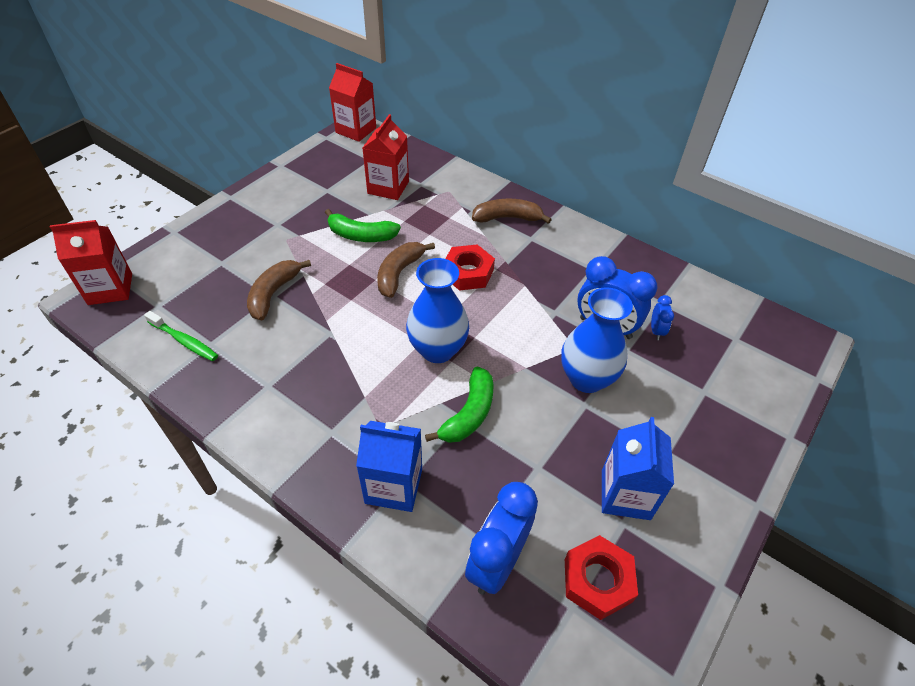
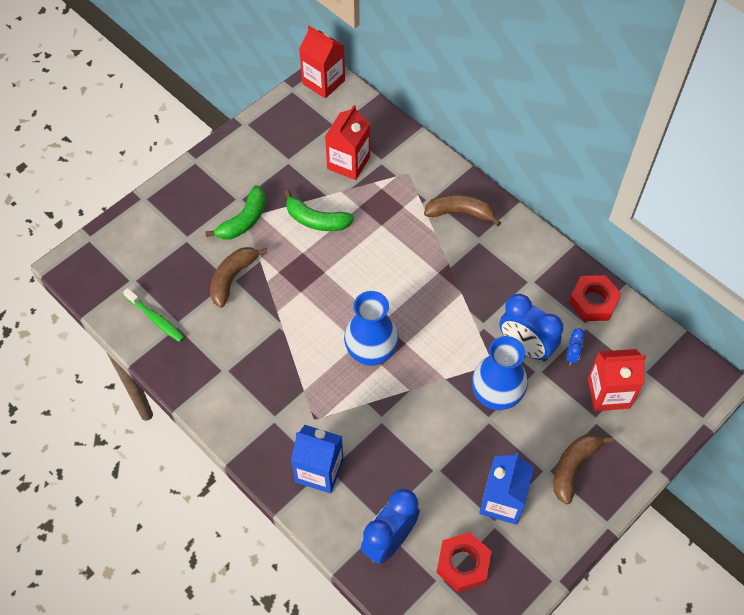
camera: 10 degrees right, 10 degrees up
(110, 289) = (91, 258): red carton -> red carton (608, 393)
(399, 273) = (347, 268): brown banana -> brown banana (573, 467)
(468, 273) = (411, 273): red nut -> red nut (593, 302)
(469, 413) = (388, 416): green banana -> green banana (244, 220)

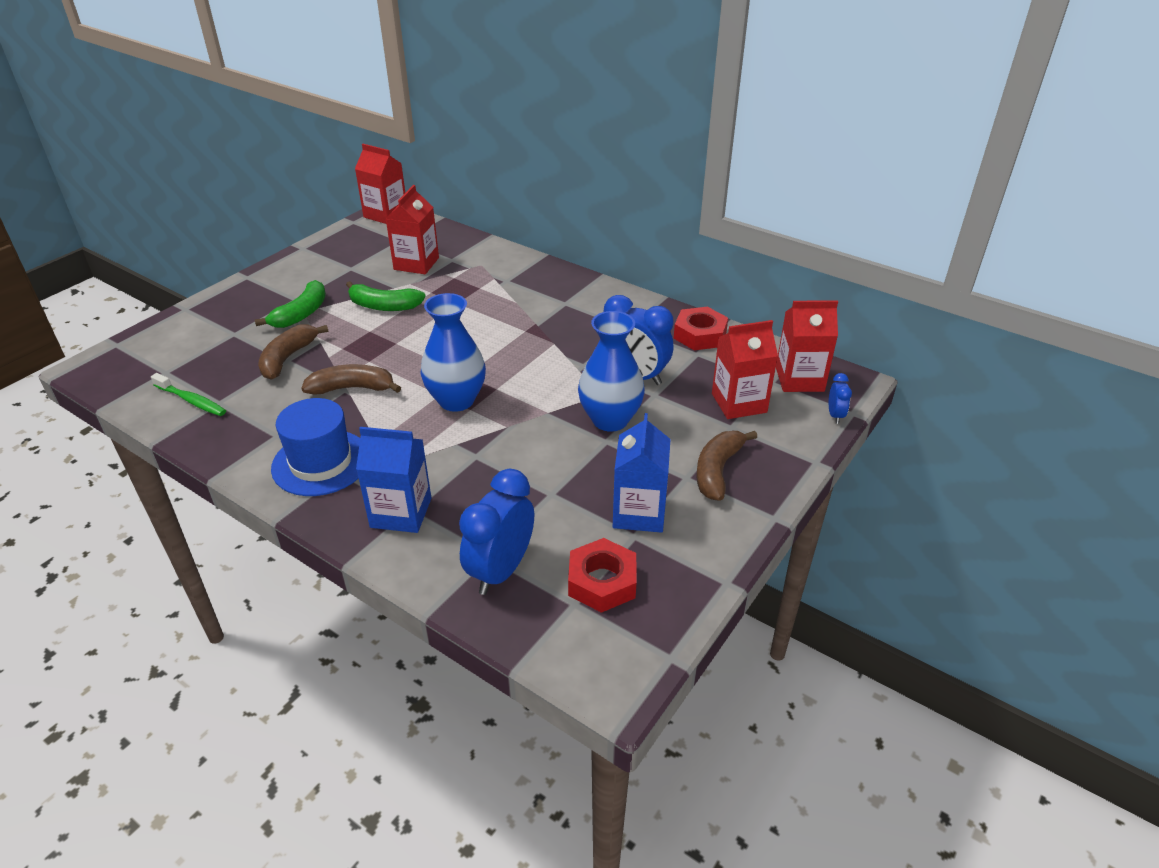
camera: 10 degrees left, 20 degrees down
(259, 407) = (321, 462): none -> blue hat
(460, 213) = (541, 286): brown banana -> brown banana (352, 388)
(571, 355) = (688, 378): blue clock -> blue clock (835, 415)
(668, 372) = (799, 379): none -> red carton

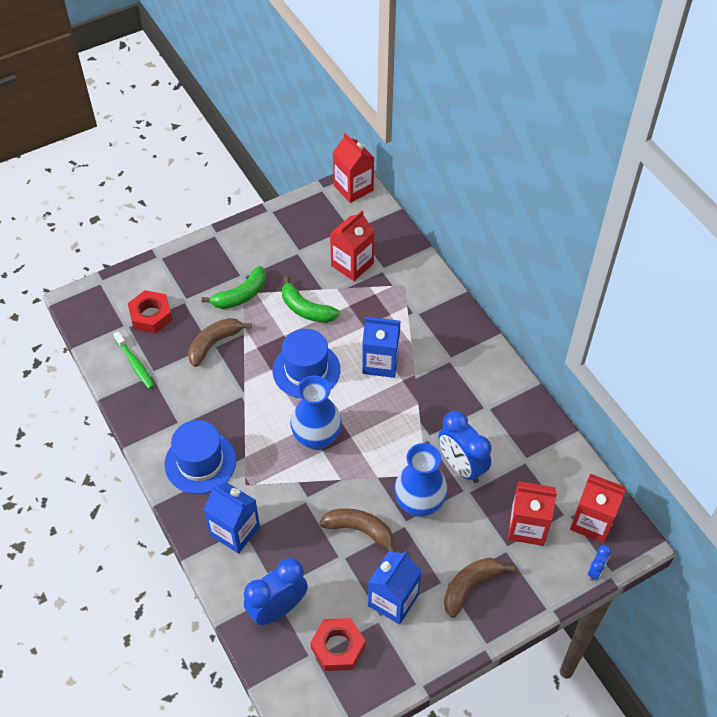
camera: 25 degrees right, 15 degrees up
(352, 388) = (248, 395): brown banana -> brown banana (360, 530)
(411, 351) = (306, 370): none -> blue hat
(492, 324) = (380, 362): none -> blue carton
(700, 335) = (540, 440): red nut -> red nut (151, 315)

